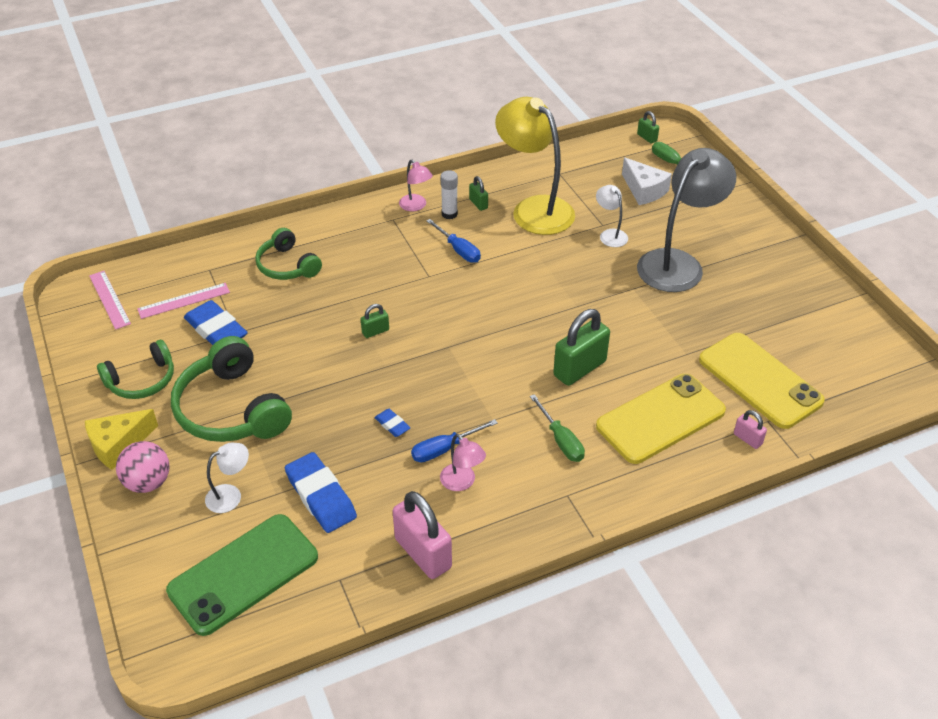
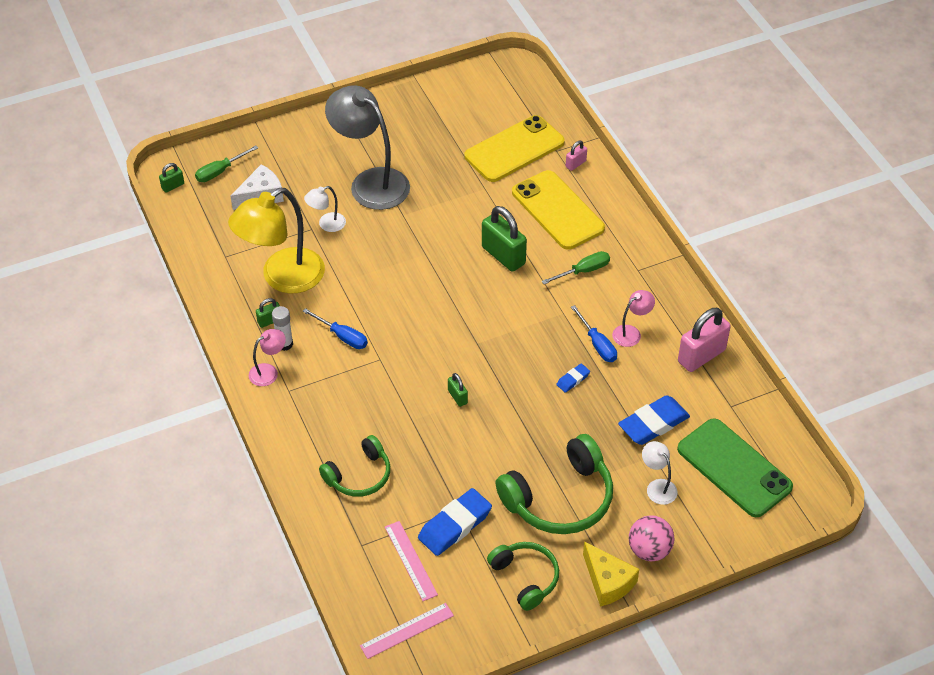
camera: 90 degrees left, 5 degrees up
(458, 250) = (342, 336): blue screwdriver -> blue screwdriver turned 75 degrees clockwise

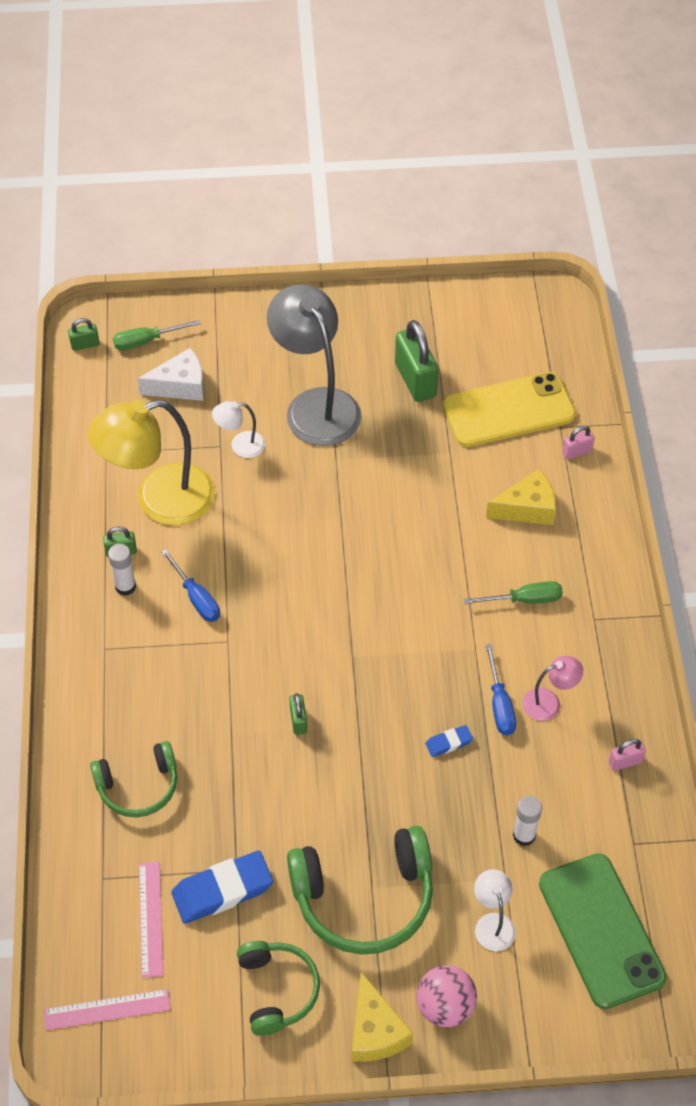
camera: 20 degrees right, 5 degrees up
(269, 372) = (92, 617): pink lamp -> none
(503, 255) = (434, 549): green padlock -> green padlock (415, 380)
(557, 210) = (527, 508): yellow phone -> yellow cheese
(653, 424) = (524, 835): blue eraser -> white glue stick
(701, 356) = (625, 762): pink padlock -> pink padlock, size x0.49

